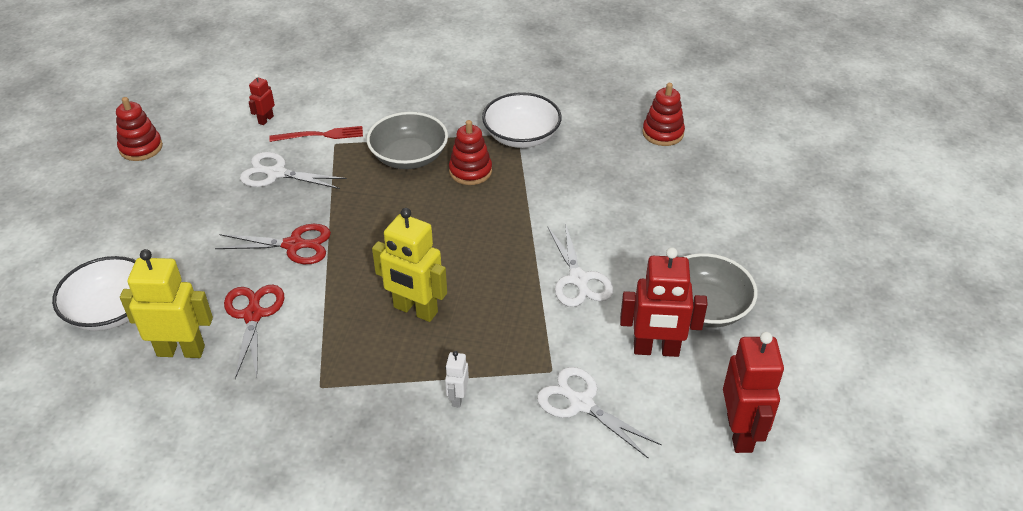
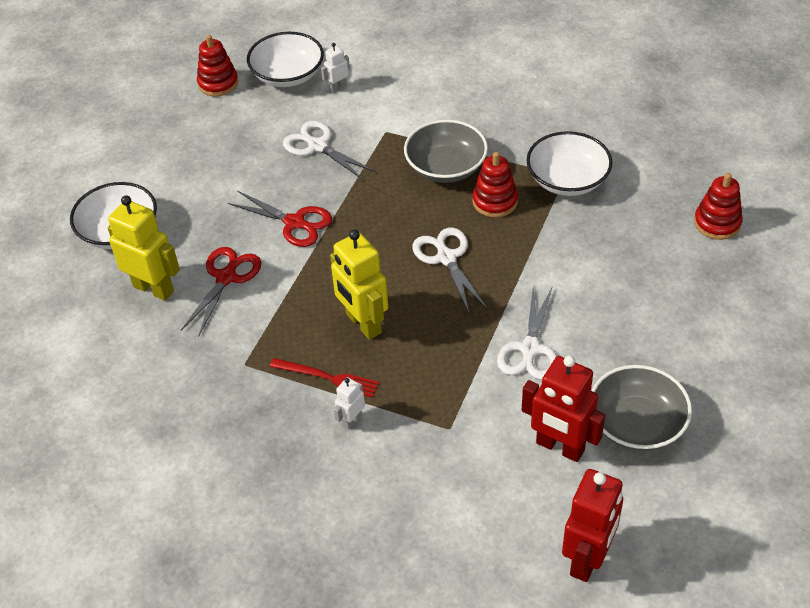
camera: 30 degrees right, 5 degrees up
(209, 122) = (288, 75): none -> white bowl
(265, 120) = (338, 87): red robot -> white robot
(320, 135) = (377, 119): red fork -> red fork (328, 377)
(580, 403) = (456, 469): white scissors -> white scissors (446, 257)

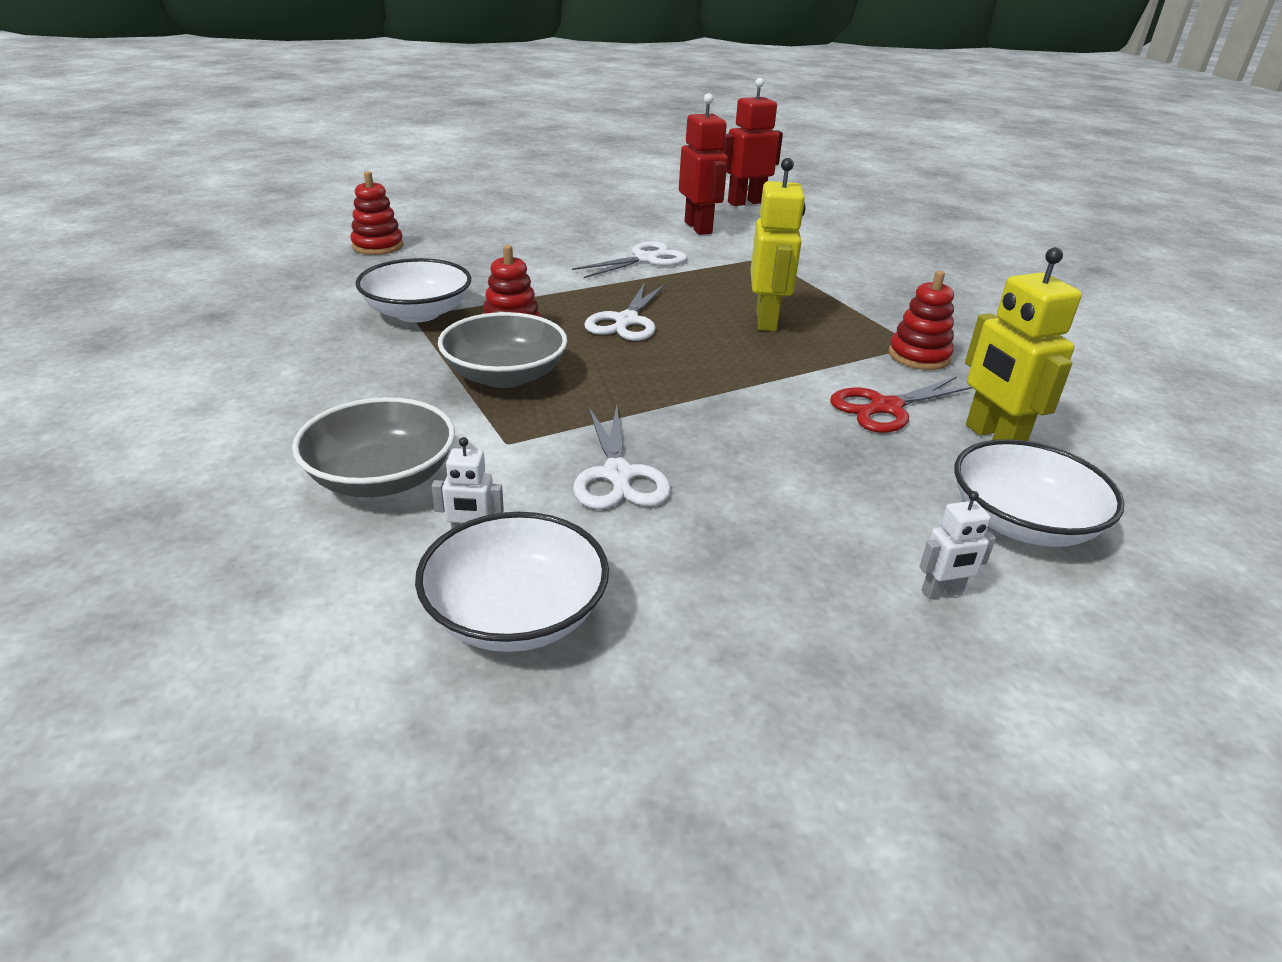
camera: 145 degrees left, 15 degrees down
(218, 83) = (660, 687): red stacking toy -> red stacking toy (919, 356)
(295, 223) = (749, 414): red scissors -> none
(328, 377) = (838, 309): red fork -> none
(352, 420) = (840, 286): white robot -> white robot (942, 592)
(636, 423) = (632, 217): grey bowl -> grey bowl (381, 478)

